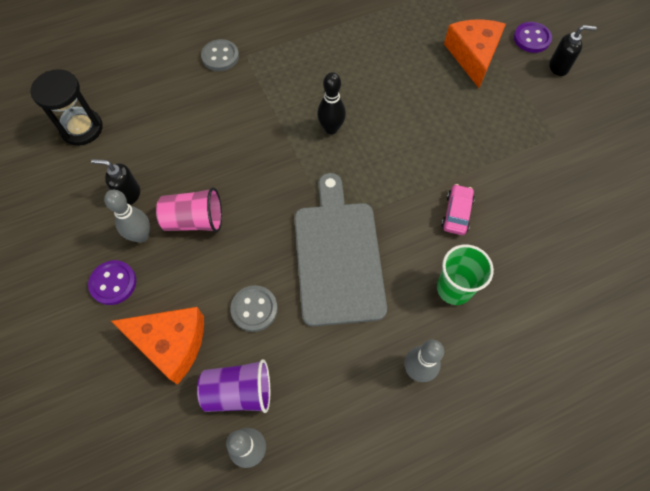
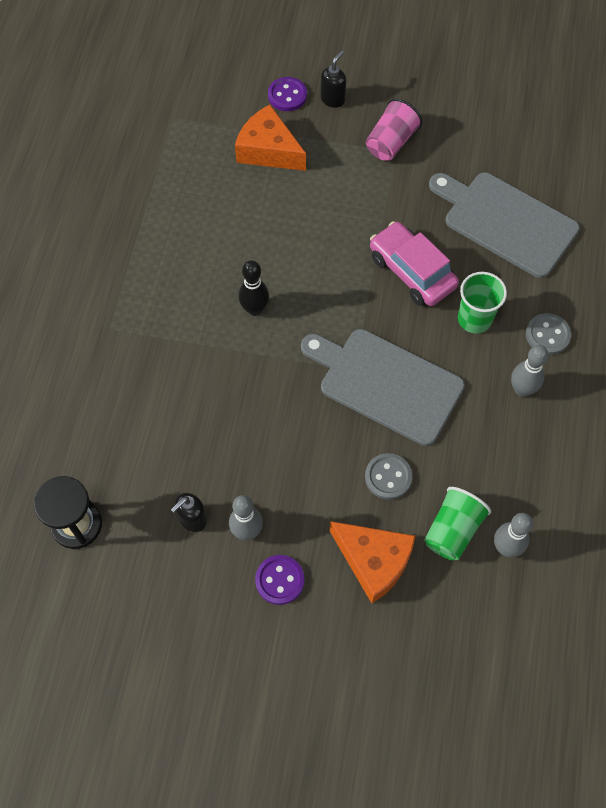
camera: 55 degrees left, 0 degrees up
(171, 344) = (373, 561): orange cheese -> orange cheese turned 75 degrees clockwise
(194, 220) = (265, 477): pink cup -> pink cup (391, 142)
(220, 56) = (91, 351): grey button -> grey button (547, 335)
(239, 391) = (452, 530): purple cup -> green cup
(456, 213) = (411, 272): pink car -> pink car, size x1.81
(571, 256) = (505, 222): none -> grey cutting board

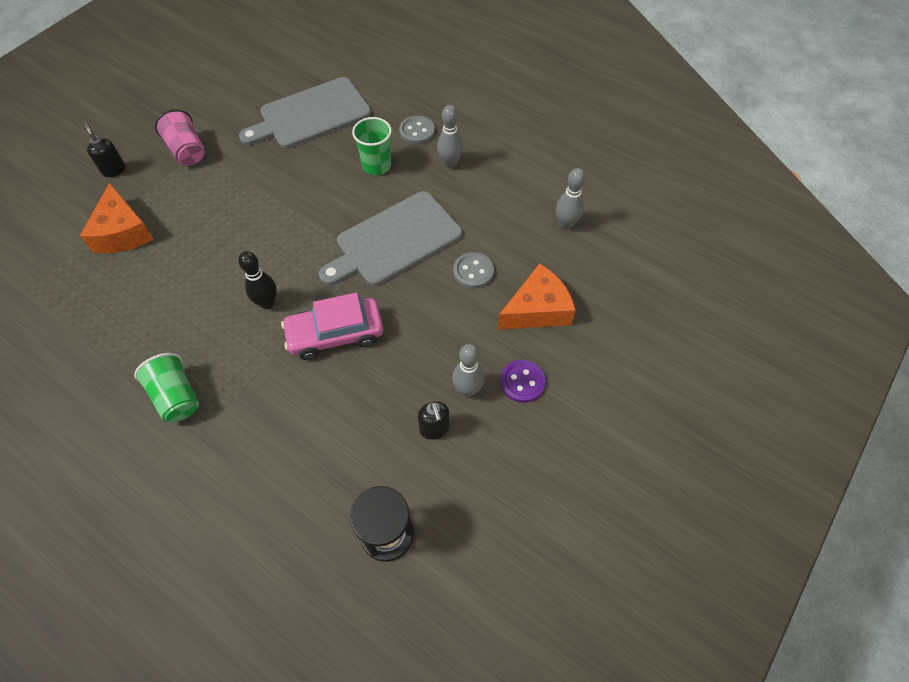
camera: 65 degrees left, 5 degrees down
(268, 150) = (123, 232): orange cheese -> orange cheese turned 75 degrees counterclockwise
(287, 95) = (81, 198): purple button -> none
(411, 272) = (310, 185): pink car -> pink car (335, 334)
(452, 530) = (537, 249): green cup -> green cup (176, 397)

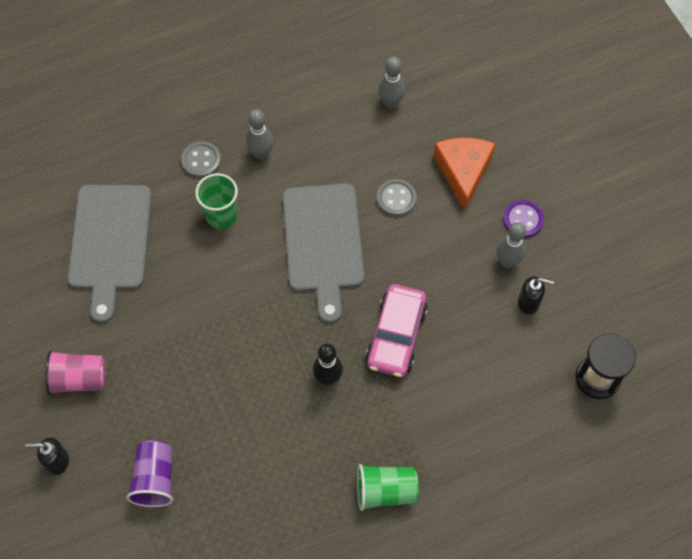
camera: 60 degrees left, 5 degrees up
(123, 232) = (155, 479): orange cheese -> purple cup

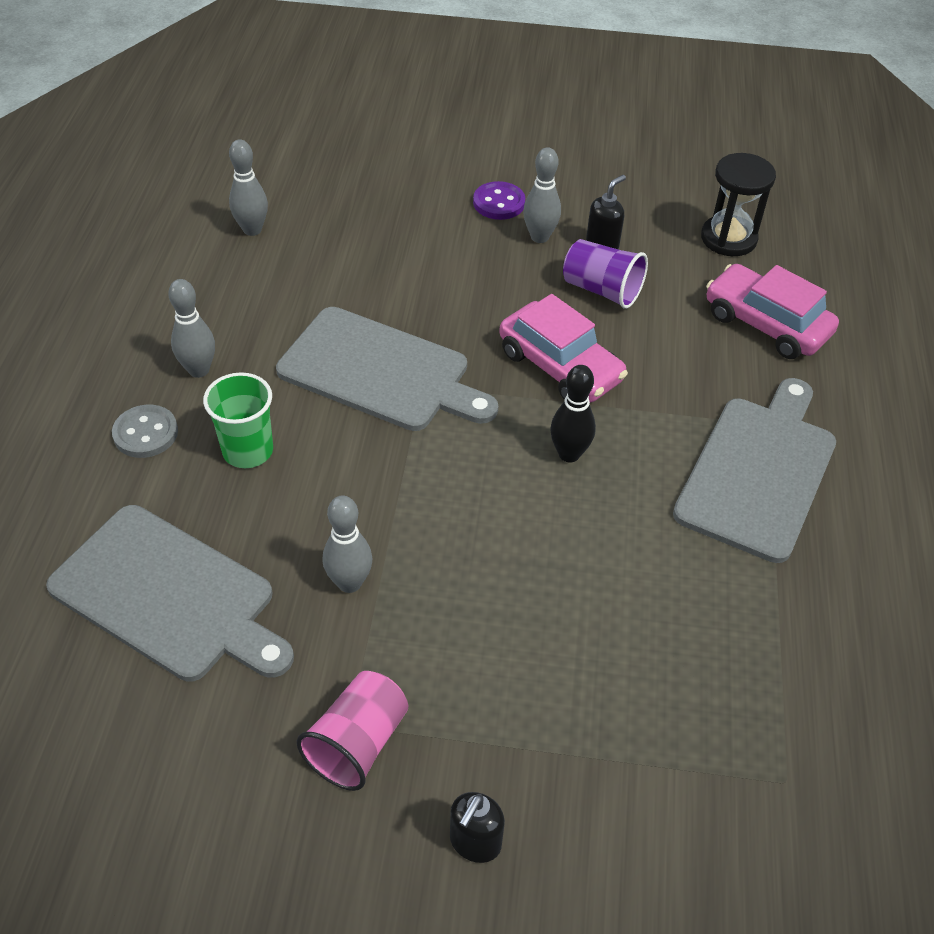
camera: 60 degrees left, 15 degrees down
(155, 479) = (589, 717): purple cup -> purple cup (602, 290)
(168, 318) = (349, 583): none -> grey bowling pin
(385, 491) = (758, 471): green cup -> grey cutting board
(396, 199) = (381, 283): grey button -> none
(463, 172) = (399, 217): orange cheese -> none
(525, 440) = (766, 324): none -> pink car

